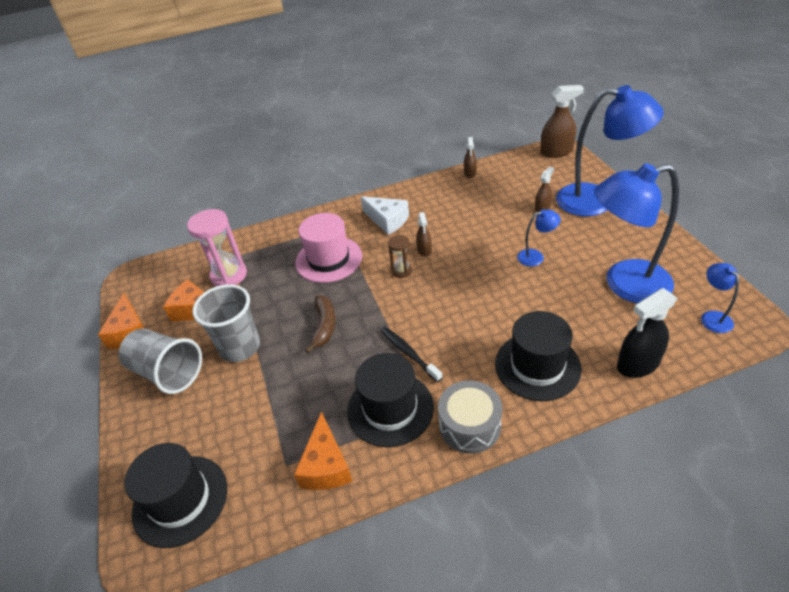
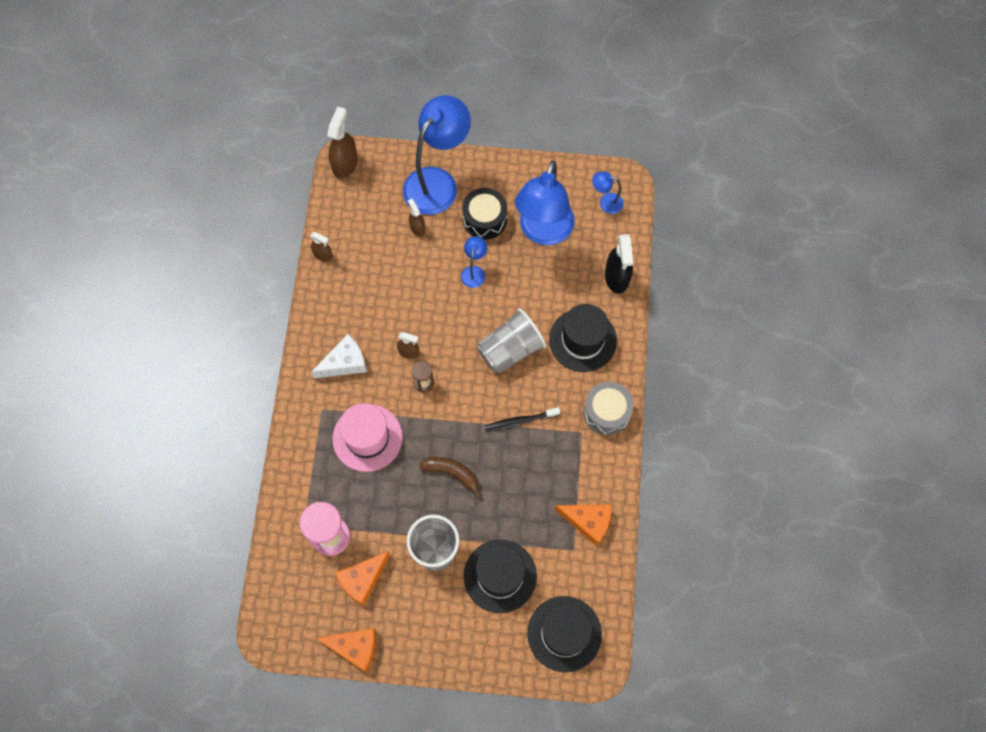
camera: 70 degrees left, 25 degrees up
(168, 372) = (429, 620): grey cup -> grey cup (510, 350)
(390, 408) = (564, 458): black hat -> black hat (500, 576)
(593, 241) = (484, 219): none -> black drum

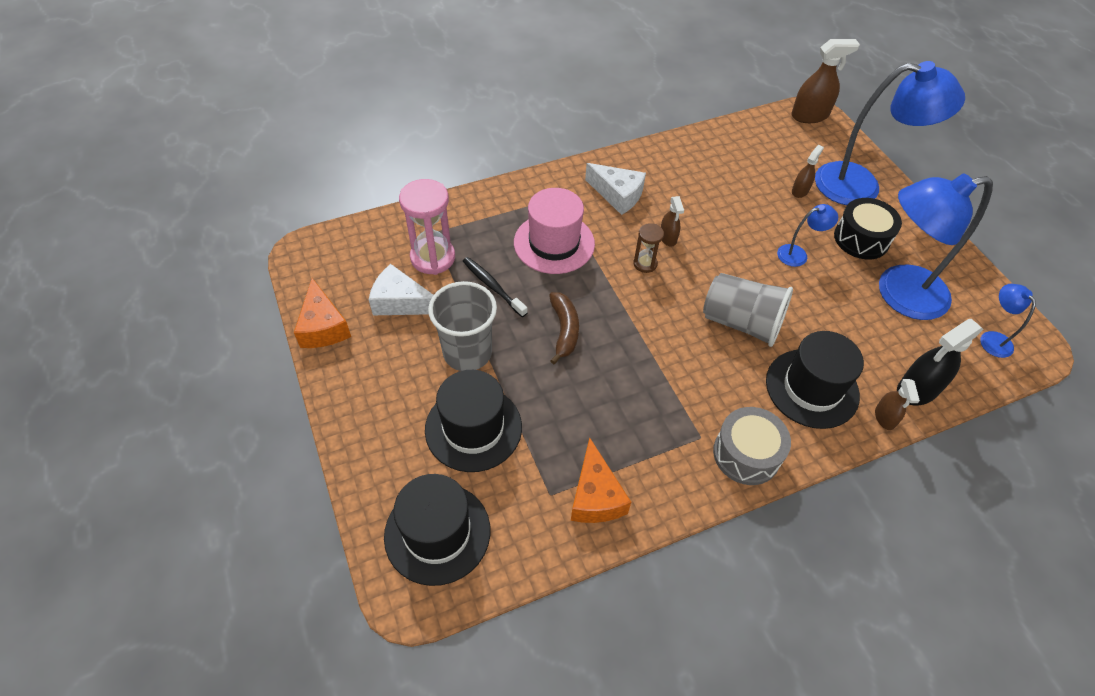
camera: 60 degrees right, 15 degrees down
(323, 255) = (709, 137): brown spray bottle -> brown spray bottle (884, 417)
(362, 580) = (400, 302): orange cheese -> white cheese
(520, 421) = (668, 368): black toothbrush -> black toothbrush (492, 286)

